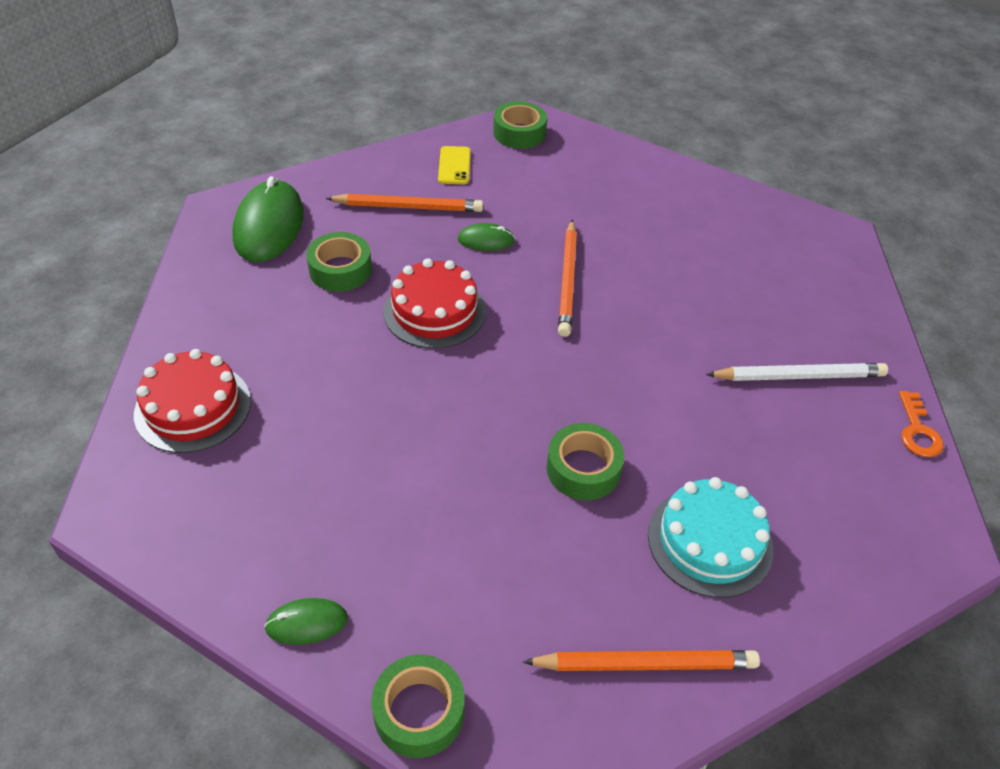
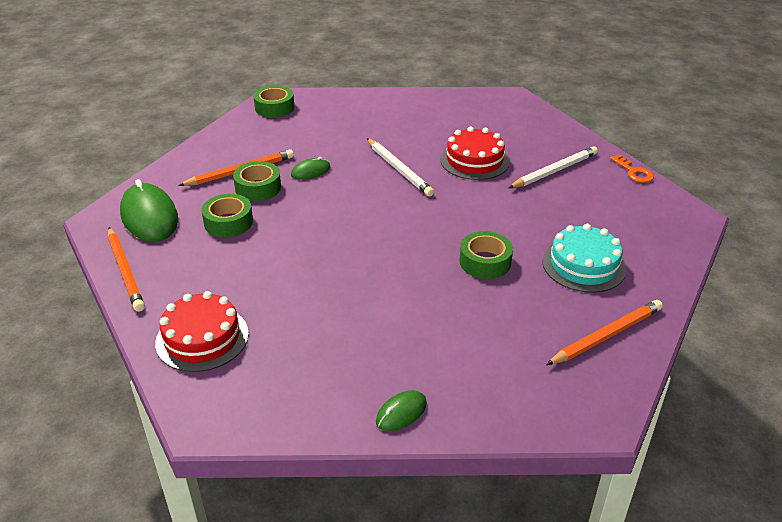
camera: 30 degrees left, 10 degrees down
(419, 711) = (512, 420): green tape -> green tape (258, 188)
(434, 311) = (315, 220): red cake -> red cake (474, 161)
(454, 166) = (249, 139): yellow phone -> none
(568, 280) = (383, 173): orange pencil -> orange pencil (125, 271)
(592, 283) = (399, 169): none -> white pencil

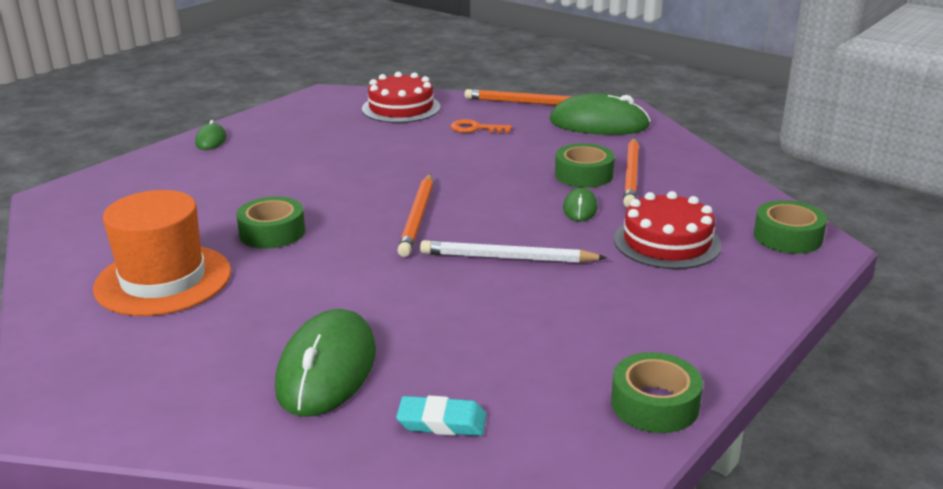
camera: 130 degrees right, 10 degrees down
(228, 222) = (539, 148): green tape -> green tape (654, 404)
(474, 161) = (449, 318): red cake -> red cake (667, 242)
(538, 132) = (442, 422): none -> turquoise eraser
(554, 171) = (327, 368): white pencil -> green mouse
(583, 265) = (163, 280): turquoise cake -> orange hat
(606, 335) = (87, 240): orange pencil -> orange pencil (417, 217)
(634, 172) = (203, 442): orange key -> orange key (475, 128)

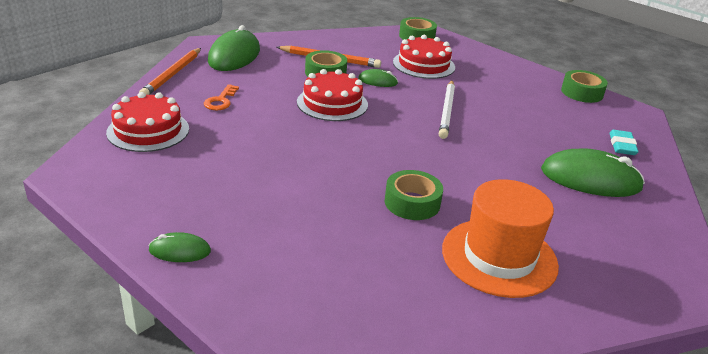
camera: 90 degrees left, 5 degrees up
(417, 217) = (388, 137): orange pencil -> none
(496, 182) = (332, 103): none -> red cake

